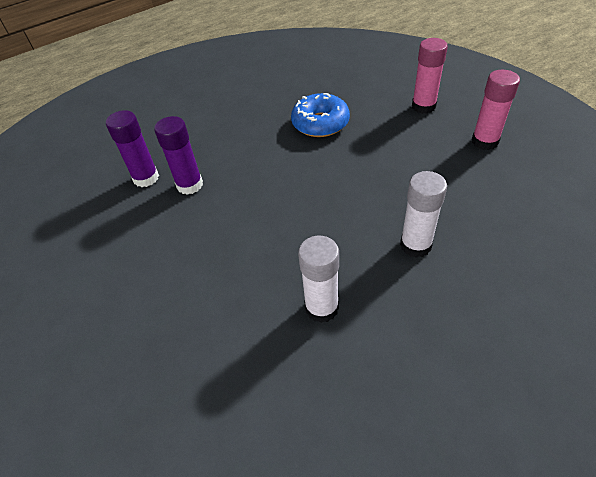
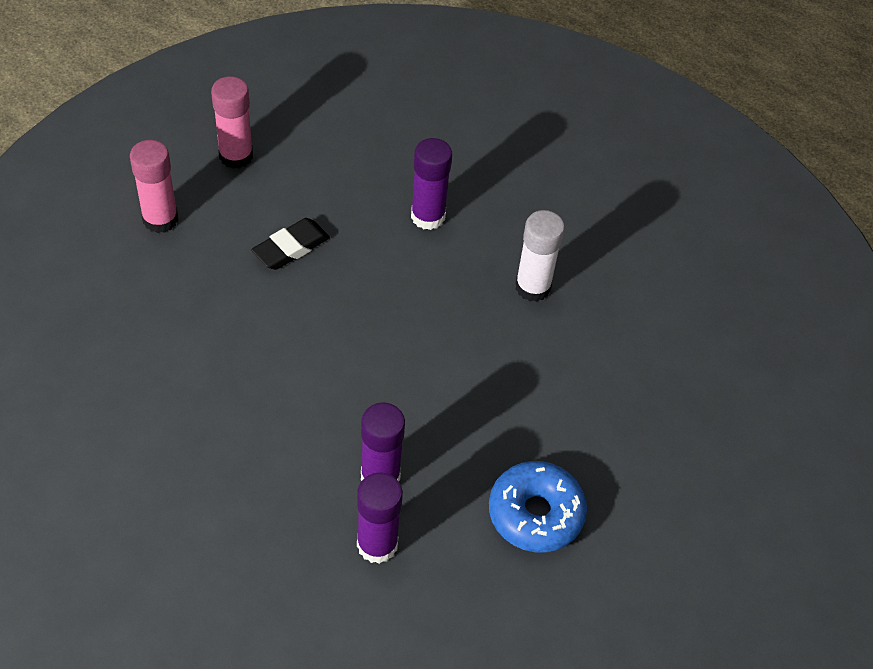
camera: 115 degrees left, 5 degrees up
(320, 123) = (213, 339): blue donut -> blue donut (535, 513)
(391, 162) = (291, 248): none -> black eraser
(415, 245) = (428, 216): white glue stick -> purple glue stick

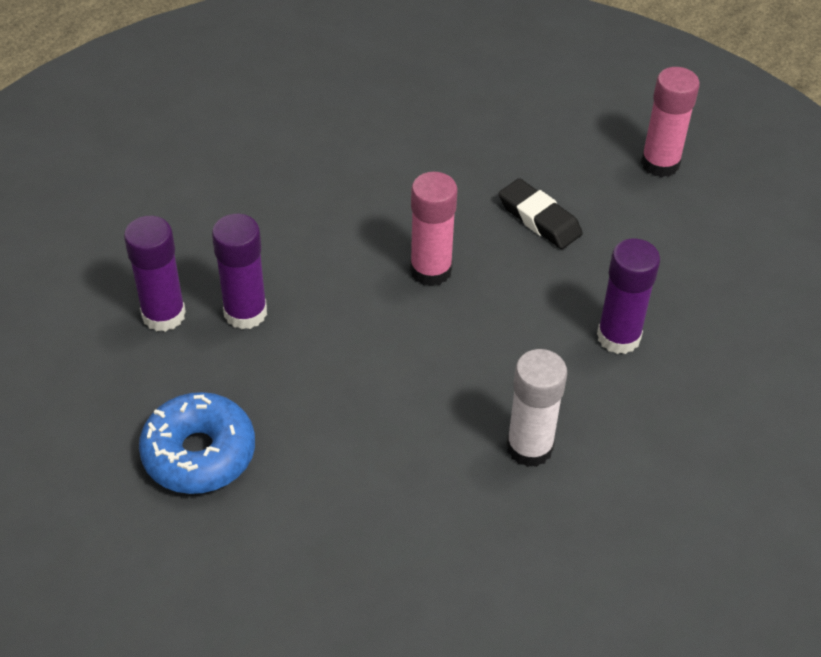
camera: 90 degrees right, 5 degrees down
(160, 219) = (553, 117): pink glue stick -> pink glue stick (431, 270)

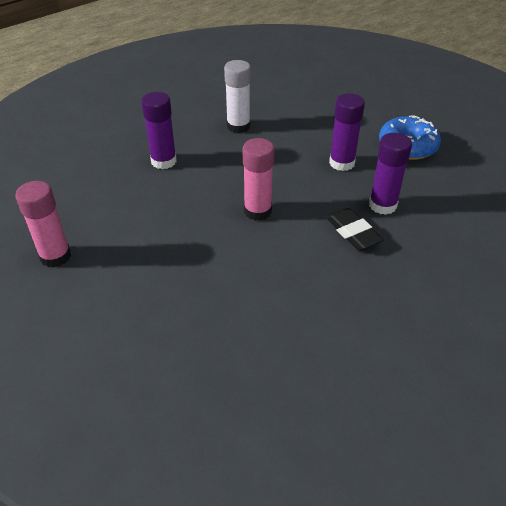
camera: 165 degrees left, 5 degrees down
(163, 315) = (436, 212): purple glue stick -> purple glue stick (342, 163)
(539, 219) = (169, 231): black eraser -> black eraser (353, 233)

